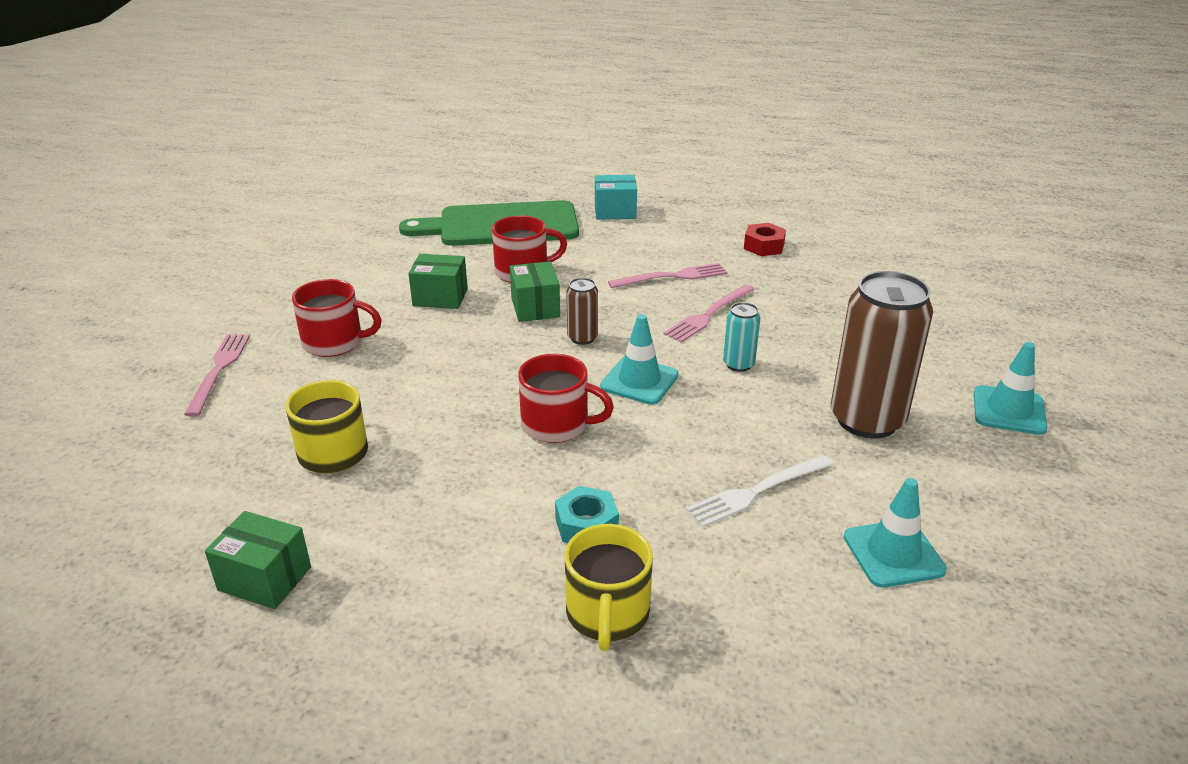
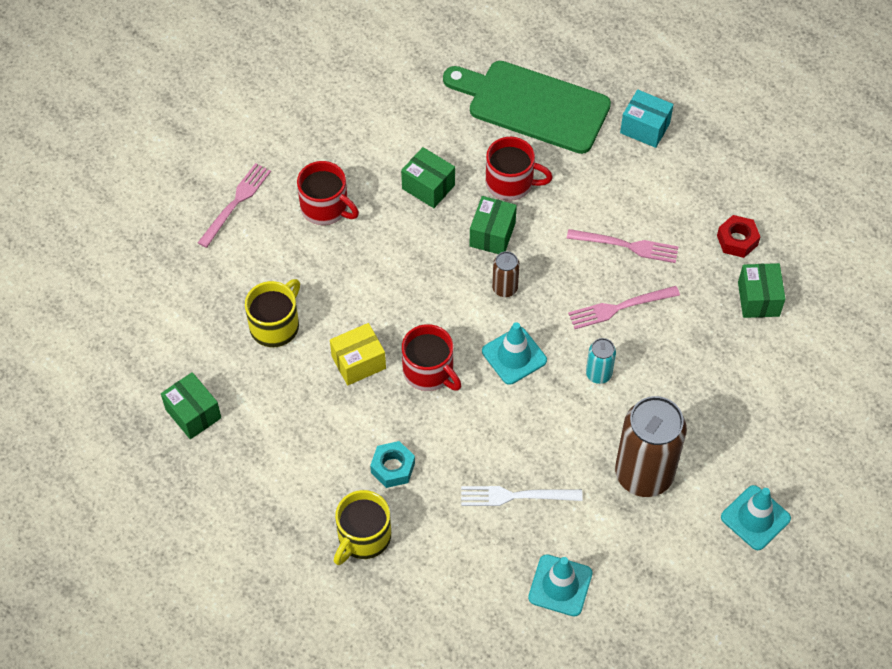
camera: 30 degrees right, 25 degrees up
(465, 447) = (358, 362): none -> yellow box
(823, 272) = (758, 299): none -> green box

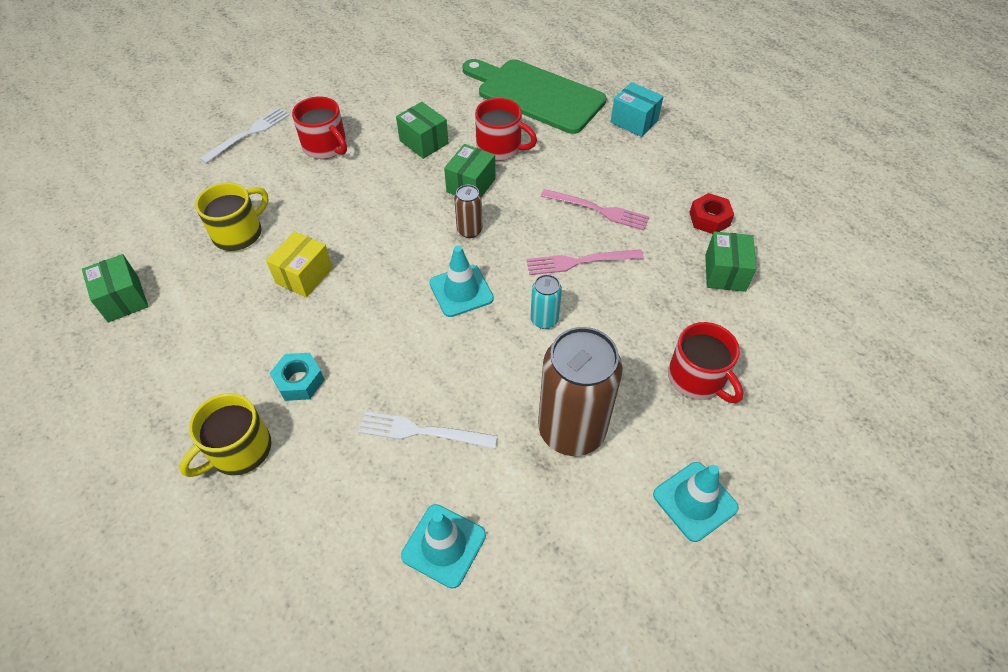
camera: 10 degrees right, 5 degrees down
(236, 203) = (249, 134): pink fork -> white fork
(358, 362) = (304, 275): yellow box -> yellow box turned 45 degrees counterclockwise
(429, 371) = (371, 293): red mug -> red mug (697, 378)

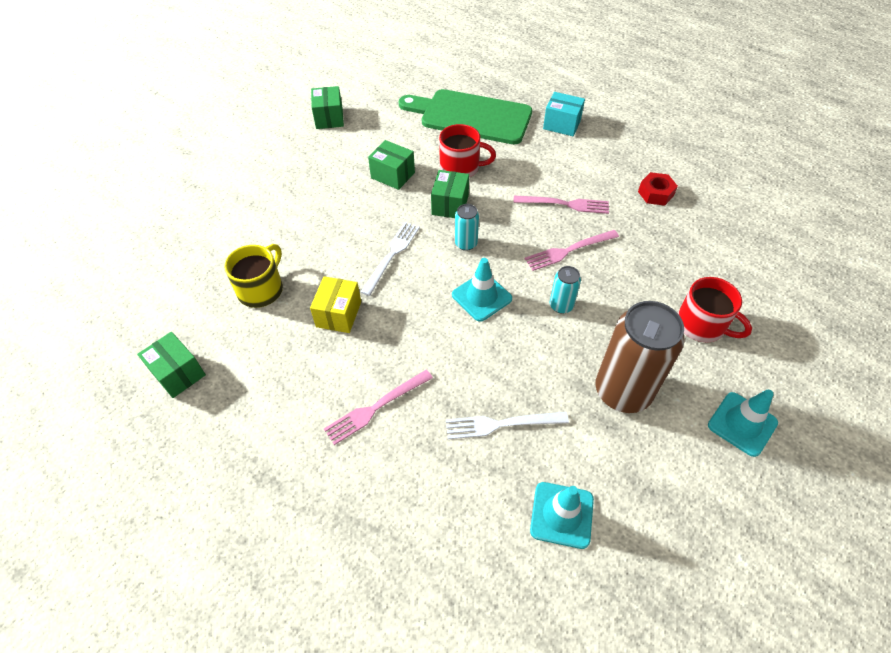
camera: 15 degrees left, 0 degrees up
(239, 450) = (349, 482): yellow mug -> none
(249, 134) = (230, 198): white fork -> white fork (392, 255)
(299, 381) = (376, 407): turquoise nut -> pink fork
(326, 147) = (307, 196): red mug -> none
(469, 230) = (466, 244): brown can -> turquoise can
(725, 273) = (686, 235): green box -> green box (329, 118)

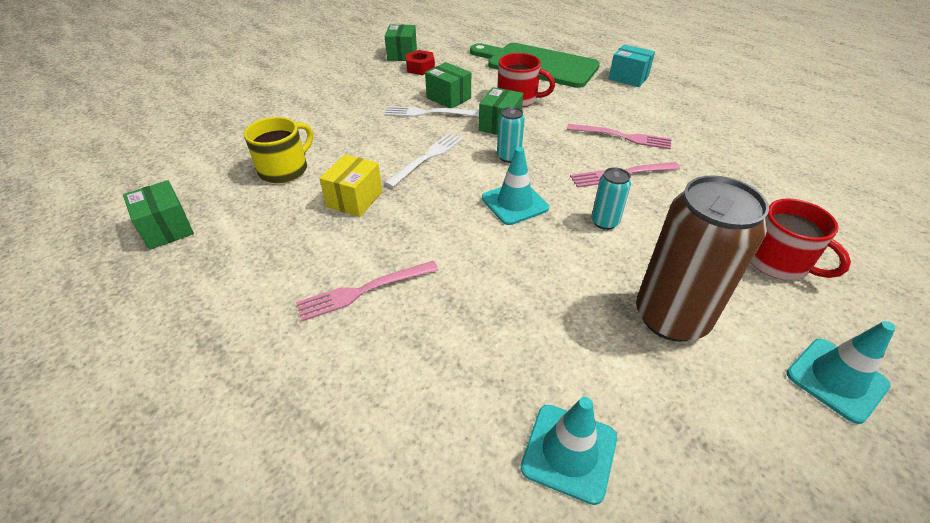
camera: 10 degrees right, 10 degrees down
(501, 424) = (509, 330): white fork -> white fork (428, 113)
(655, 193) = (725, 138): red nut -> red nut (420, 68)

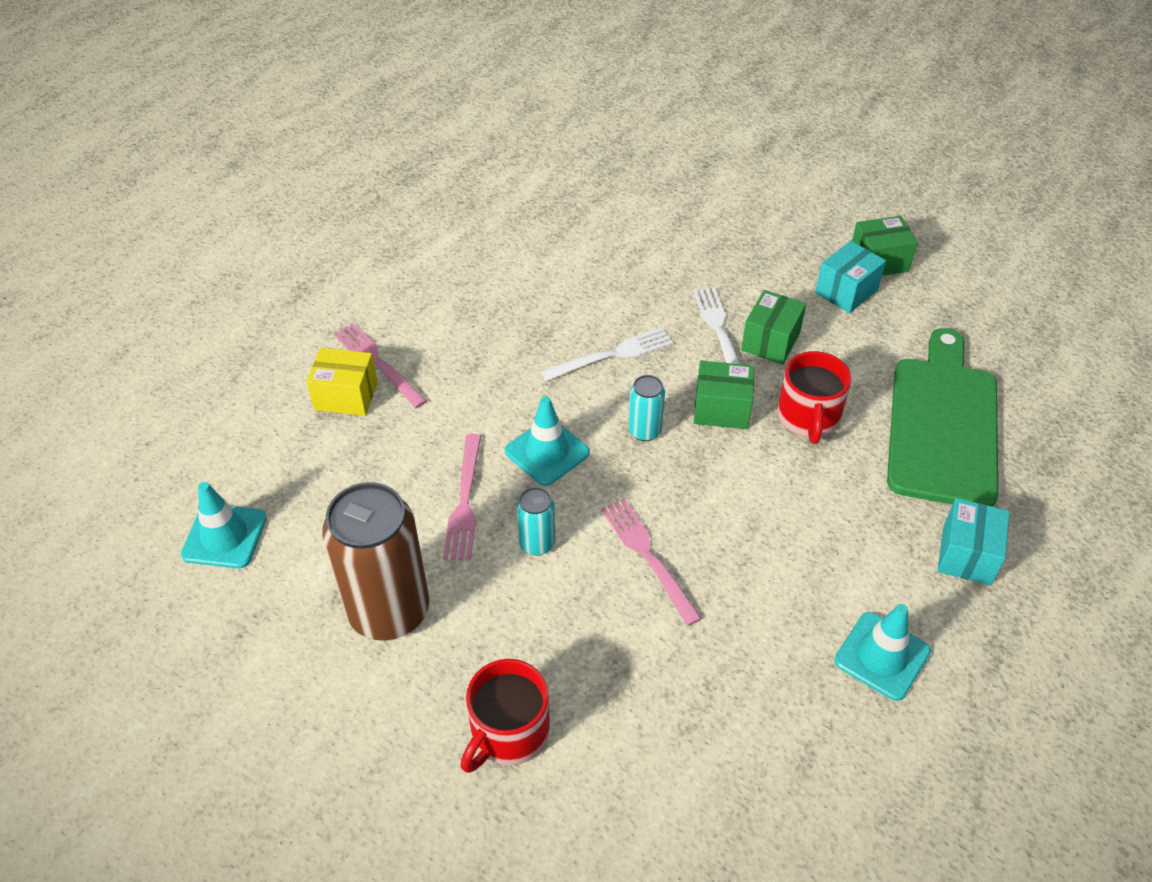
camera: 75 degrees right, 5 degrees up
(167, 229) = (427, 208): green box -> none
(285, 169) = (544, 247): yellow mug -> none
(355, 199) = (510, 316): yellow box -> yellow box (346, 396)
(420, 68) = (846, 291): red nut -> turquoise box
(427, 158) = (612, 355): white fork -> white fork turned 45 degrees counterclockwise
(622, 137) = (752, 554): pink fork -> pink fork (464, 501)
(836, 379) = (327, 761): turquoise traffic cone -> turquoise traffic cone (882, 656)

